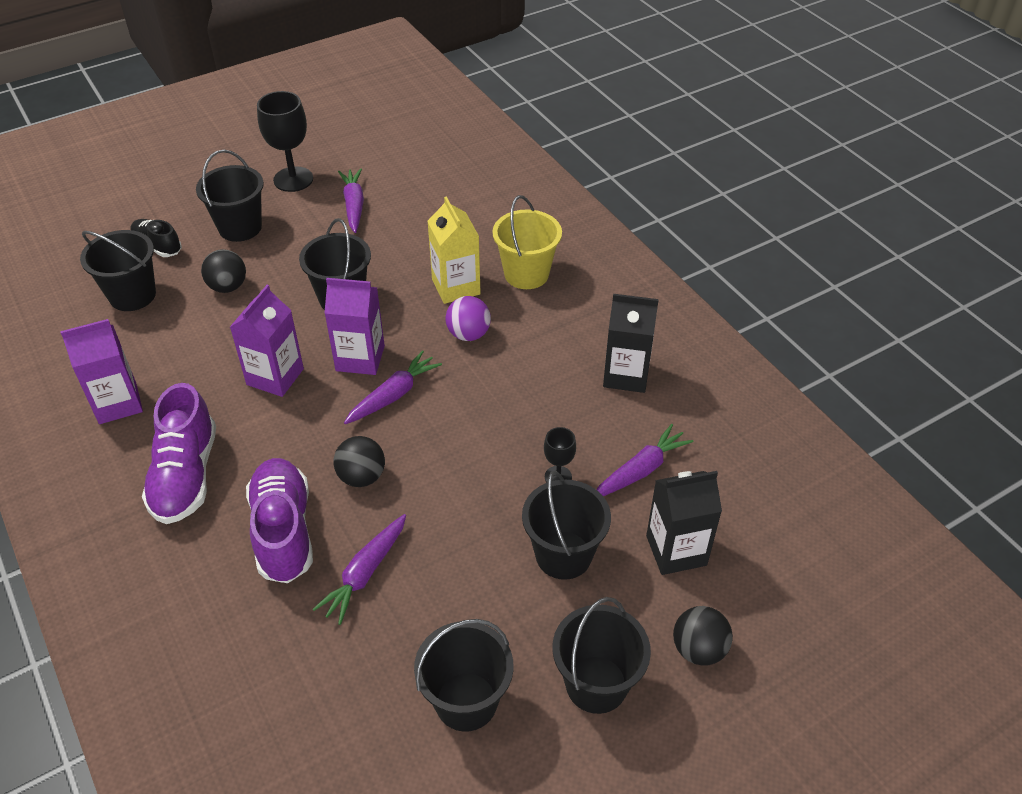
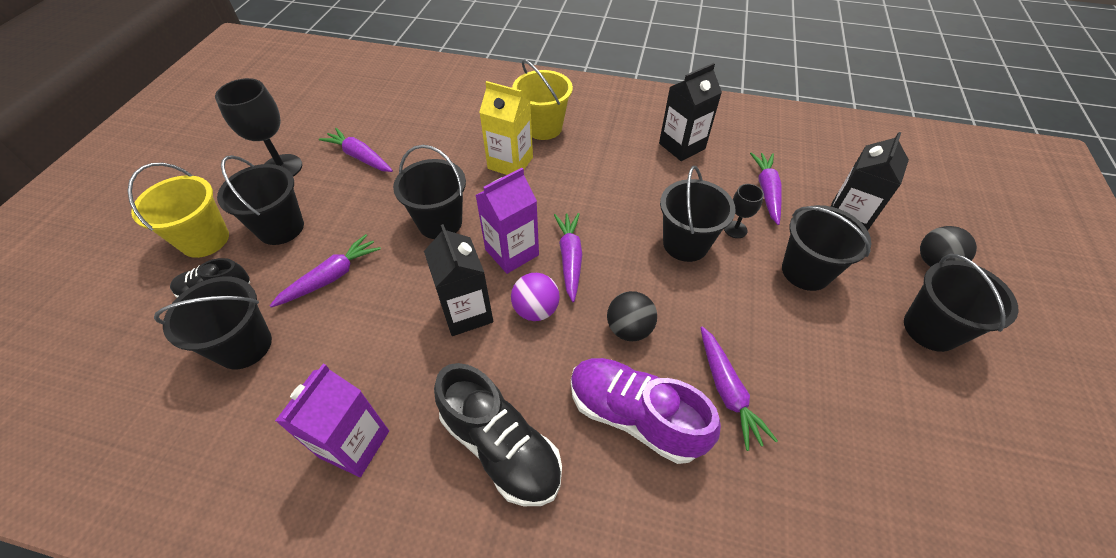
camera: 45 degrees left, 5 degrees up
(185, 475) = (501, 447): purple shoe -> black shoe
(189, 204) = (205, 240): none -> yellow bucket
(228, 287) = (331, 277): black ball -> purple carrot
(275, 377) = (466, 312): purple carton -> black carton
(466, 701) = (899, 411): black bucket -> black bucket (685, 244)
(468, 334) = (561, 186): purple ball -> purple ball (536, 310)

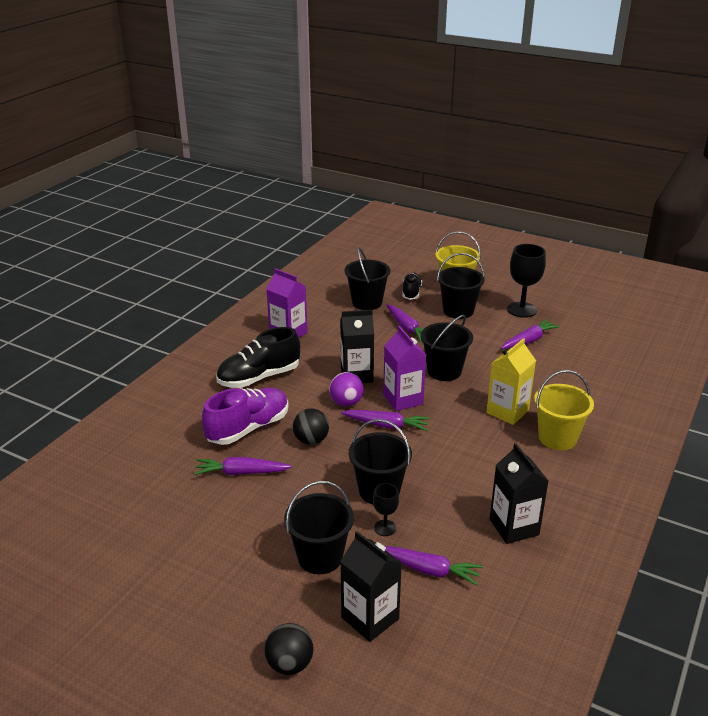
camera: 105 degrees right, 20 degrees down
(930, 329) = (225, 615): black bucket -> none

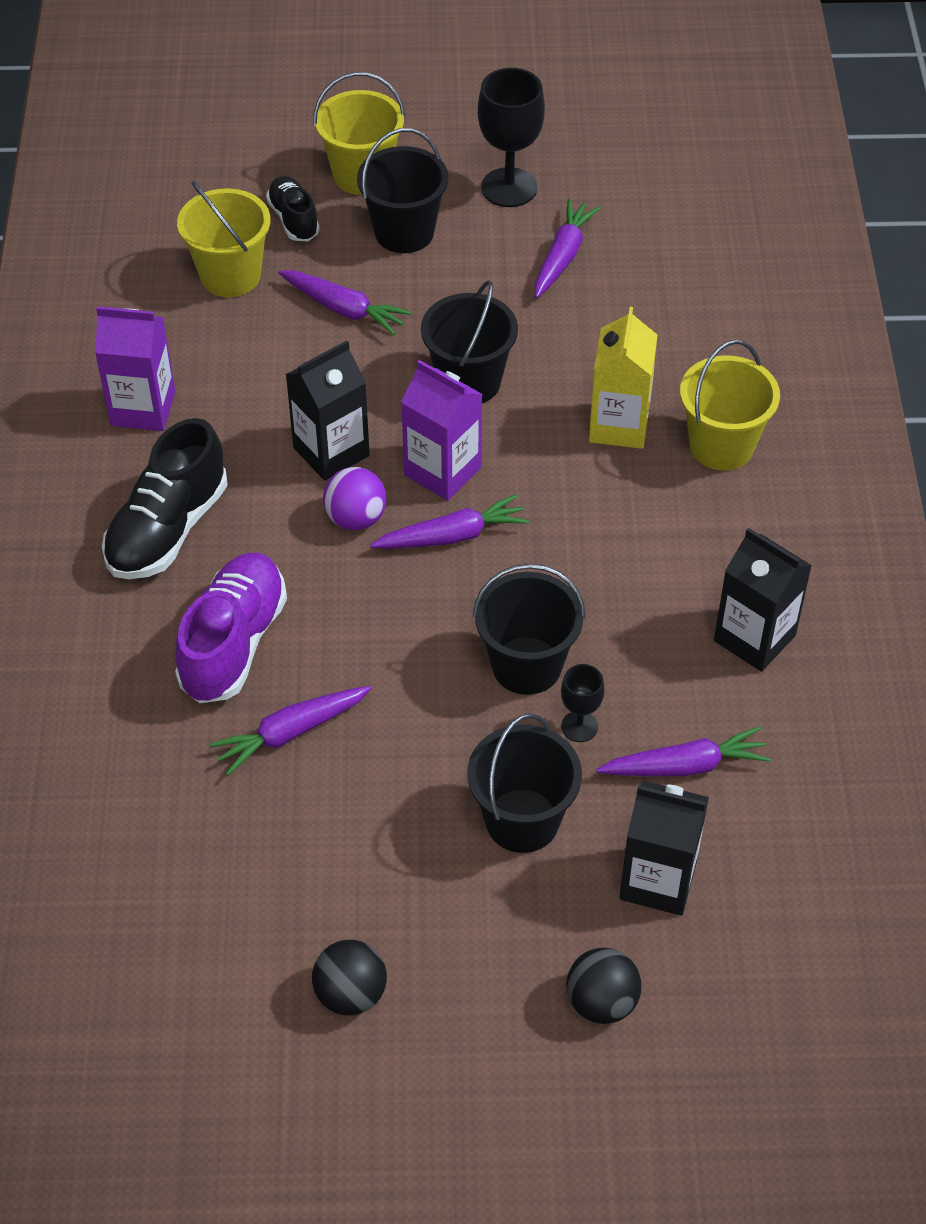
camera: 30 degrees left, 20 degrees up
(311, 440) = (355, 620): black ball -> black ball (350, 994)
(367, 302) = (230, 275): black bucket -> yellow bucket

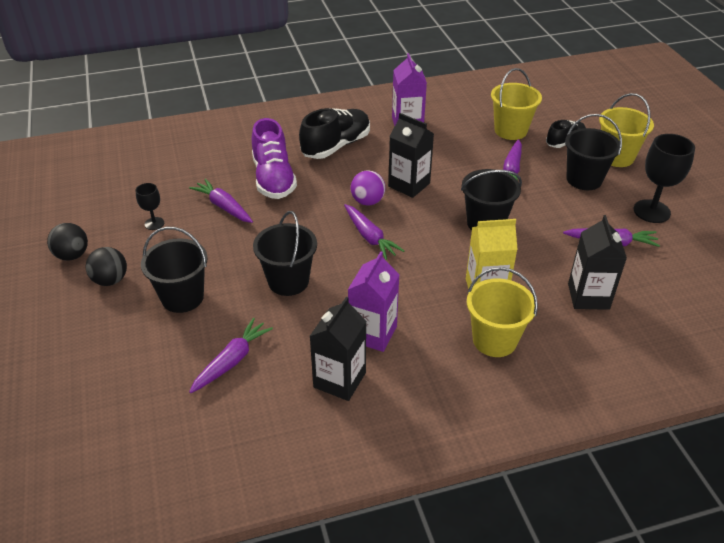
camera: 75 degrees right, 10 degrees down
(168, 529) = (336, 146): black shoe -> black shoe turned 120 degrees clockwise
(233, 643) = (273, 179): purple shoe -> purple shoe turned 75 degrees clockwise
(442, 471) = (414, 225): purple carton -> purple carton (373, 333)
(579, 726) = (251, 310): black goblet -> black goblet (154, 223)
(601, 1002) = (66, 349): black ball -> black ball (110, 280)
(658, 880) = (148, 361): black carton -> black carton (588, 296)
(685, 766) = (232, 361): purple carrot -> purple carrot turned 120 degrees counterclockwise

